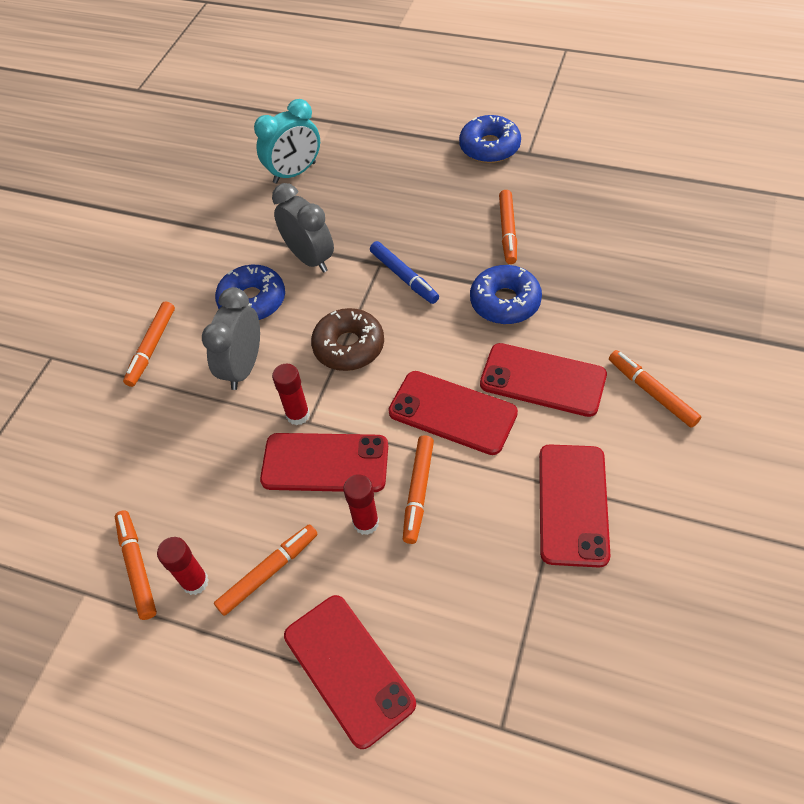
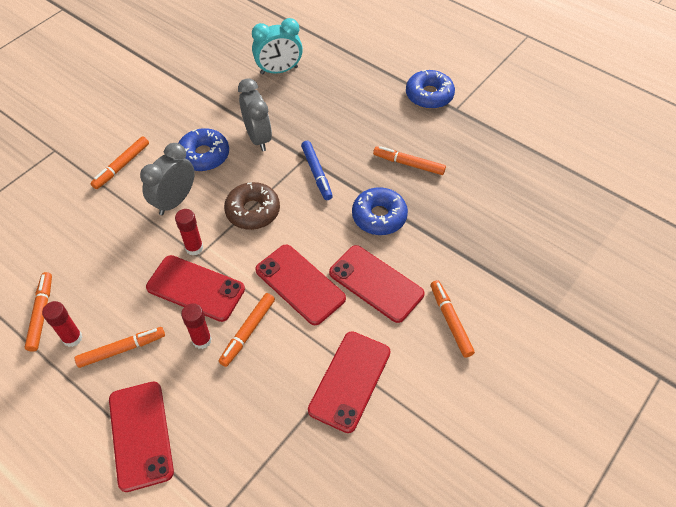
camera: 15 degrees right, 0 degrees up
(507, 231) = (408, 164): orange marker -> orange marker turned 90 degrees clockwise

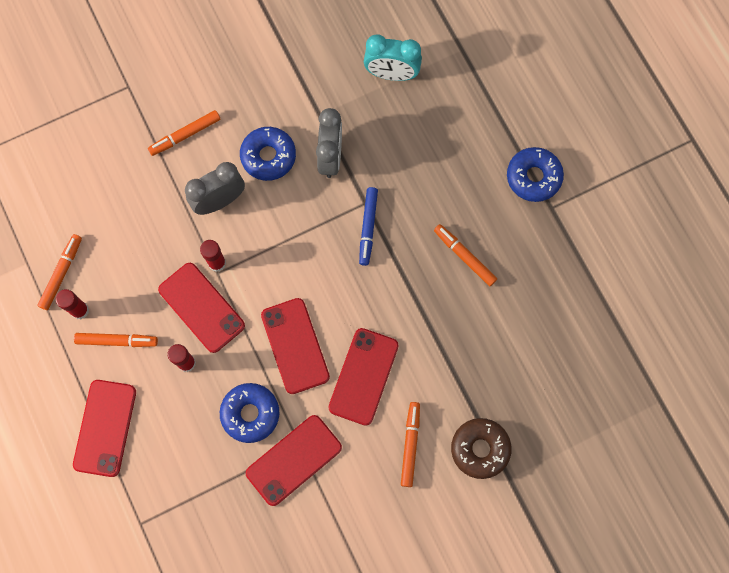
camera: 25 degrees right, 20 degrees up
(247, 332) = (228, 373): orange marker -> none
(253, 211) = (287, 245): brown donut -> brown donut (480, 449)
(376, 283) = (363, 376): red phone -> red phone turned 45 degrees clockwise
(379, 216) = (403, 305): blue donut -> blue donut (250, 414)

